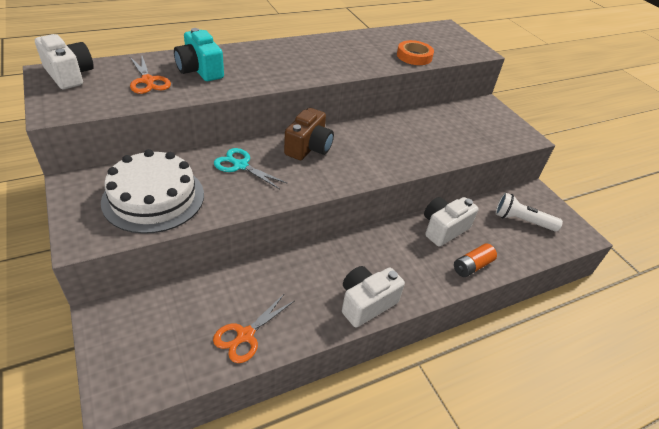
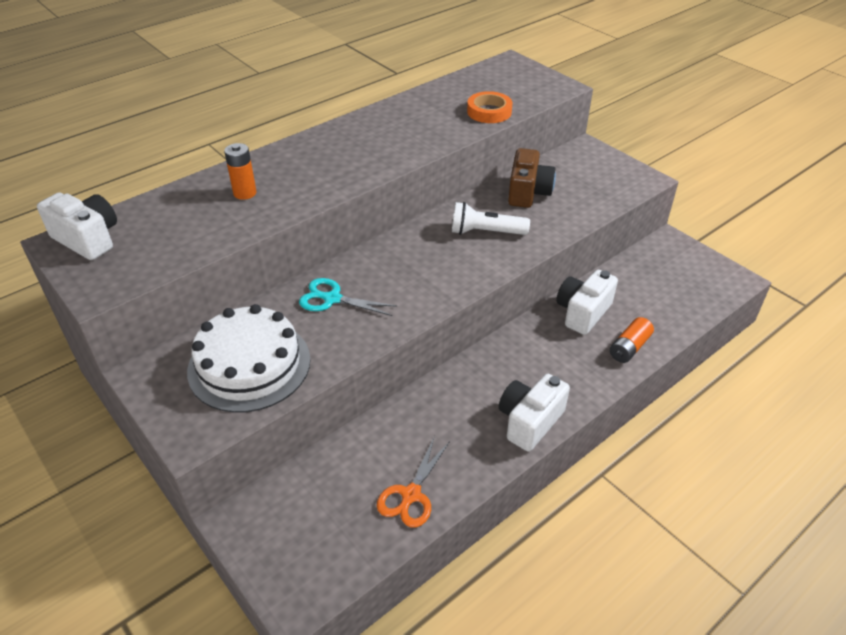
camera: 10 degrees left, 0 degrees up
(148, 81) = (189, 223): orange scissors -> none
(200, 70) = (245, 193): turquoise camera -> orange battery
(309, 148) = (402, 256): brown camera -> brown camera (528, 192)
(522, 221) = (665, 280): white flashlight -> white flashlight (485, 232)

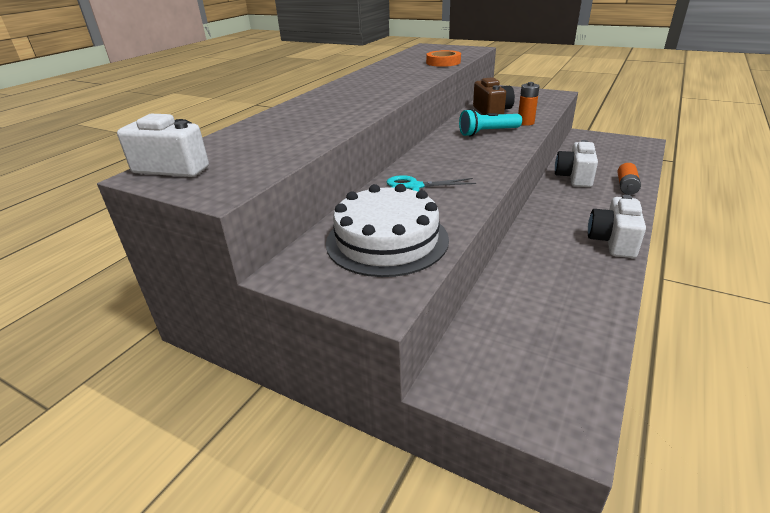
camera: 20 degrees left, 10 degrees down
(245, 193) = (303, 119): orange battery -> orange battery (525, 123)
(410, 495) = (581, 313): orange scissors -> none
(485, 232) = (487, 133): white flashlight -> turquoise flashlight

